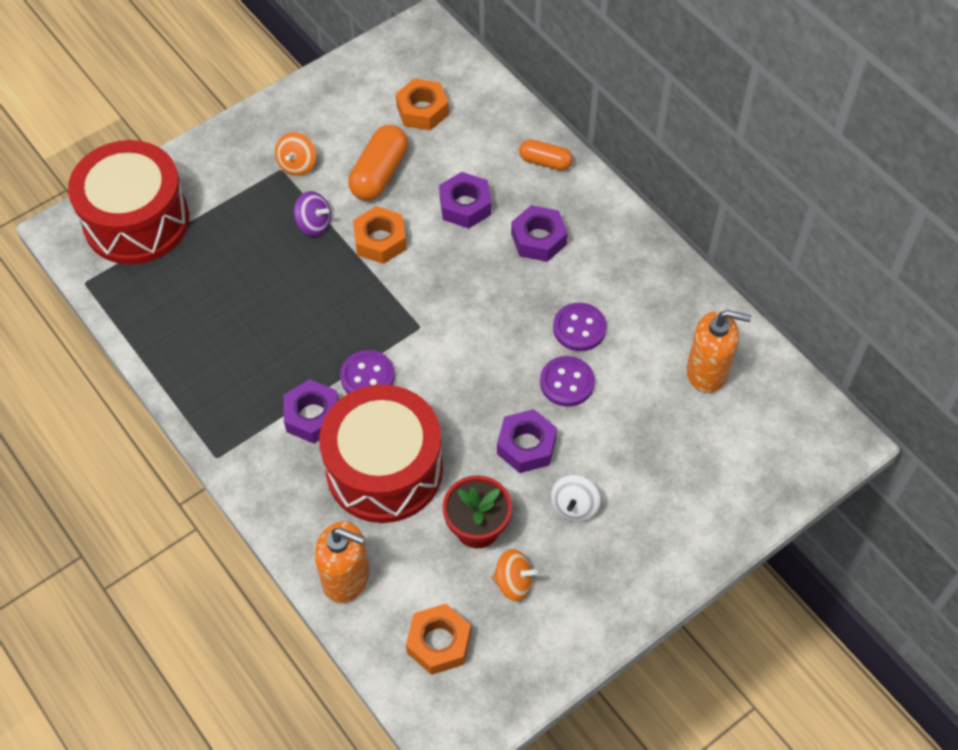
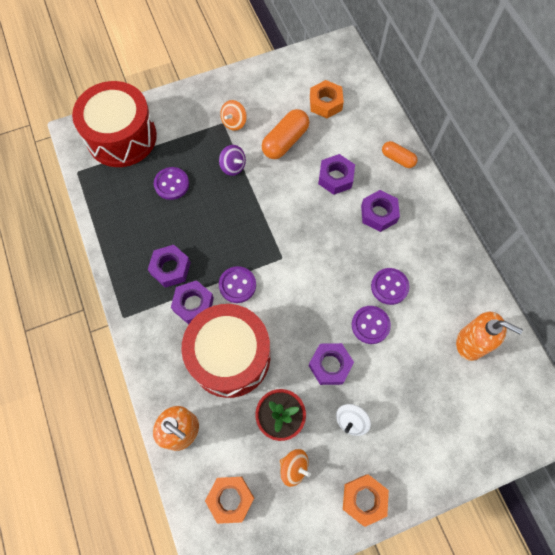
camera: 15 degrees right, 10 degrees up
(231, 267) = (171, 184): none -> purple button
(265, 378) = (170, 268): none -> purple nut
(380, 240) = (272, 189): orange nut -> orange nut (364, 499)

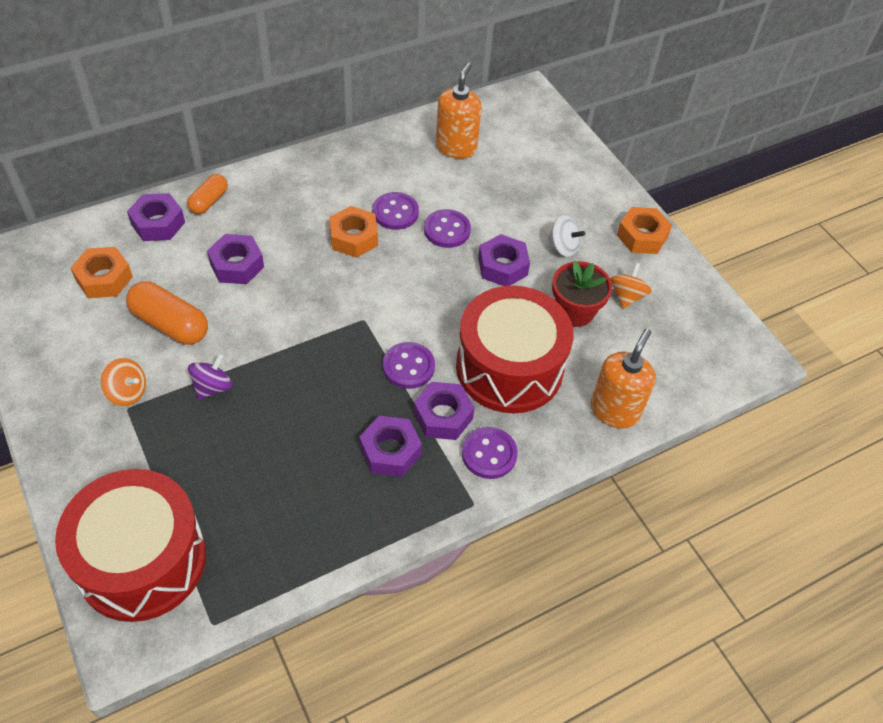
camera: 100 degrees left, 15 degrees down
(171, 184) = (243, 468): purple button -> purple button (489, 454)
(230, 499) = (677, 353): orange nut -> orange nut (354, 237)
(378, 214) = (294, 221): purple nut -> purple nut (158, 223)

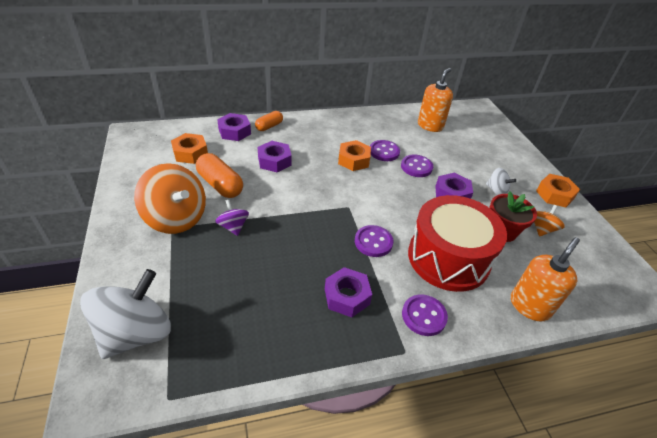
camera: 15 degrees right, 10 degrees down
(127, 392) = (176, 218): orange spinning top -> orange spinning top, size x2.04
(142, 560) = (136, 333): red drum -> white spinning top
(212, 387) = (233, 227): purple spinning top -> purple spinning top turned 75 degrees counterclockwise
(443, 416) = (392, 280): purple nut -> none

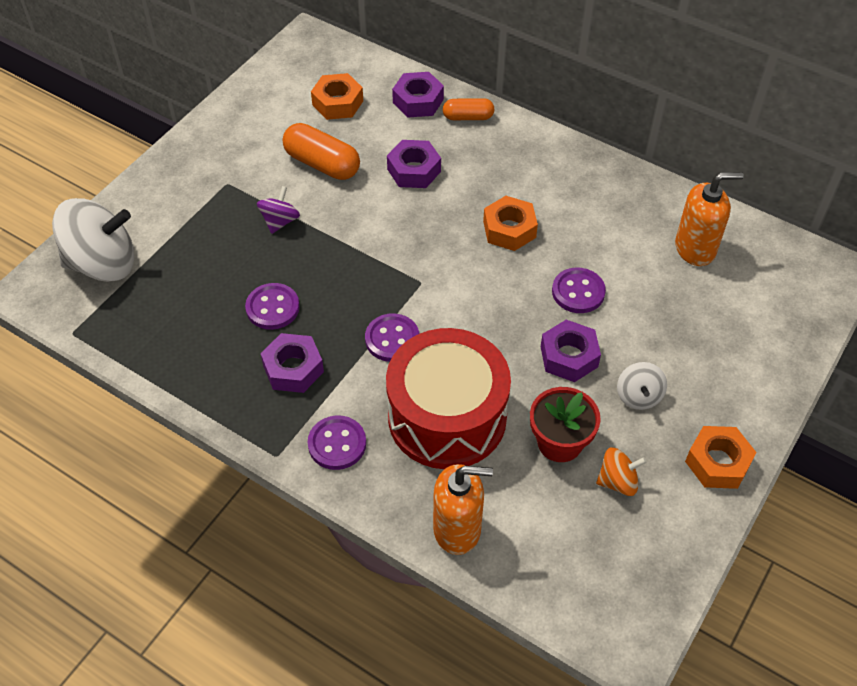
camera: 50 degrees right, 10 degrees up
(176, 218) = (241, 175): orange spinning top -> none
(220, 185) = (322, 164): orange capsule -> orange capsule turned 60 degrees counterclockwise
(384, 152) = (566, 244): purple button -> purple button (272, 308)

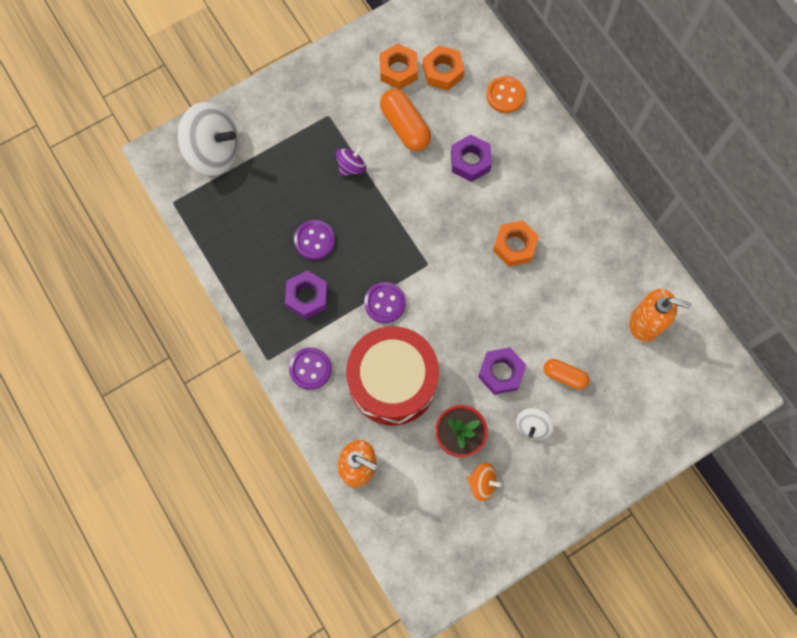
camera: 25 degrees right, 20 degrees up
(418, 101) = (505, 95): purple nut -> orange button
(468, 117) = (536, 127): orange capsule -> orange capsule (564, 376)
(578, 292) = (536, 322): purple button -> none
(717, 462) = (558, 501): orange nut -> orange nut (398, 70)

